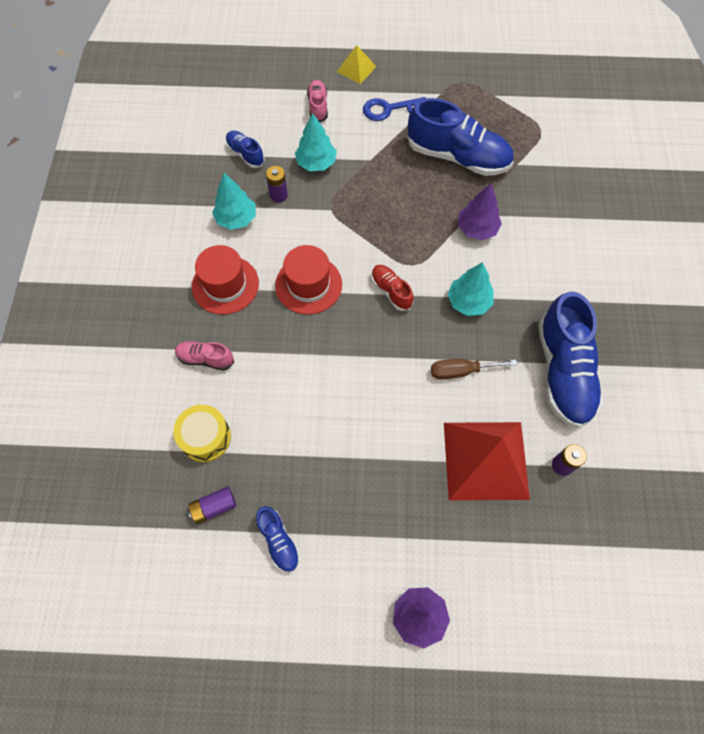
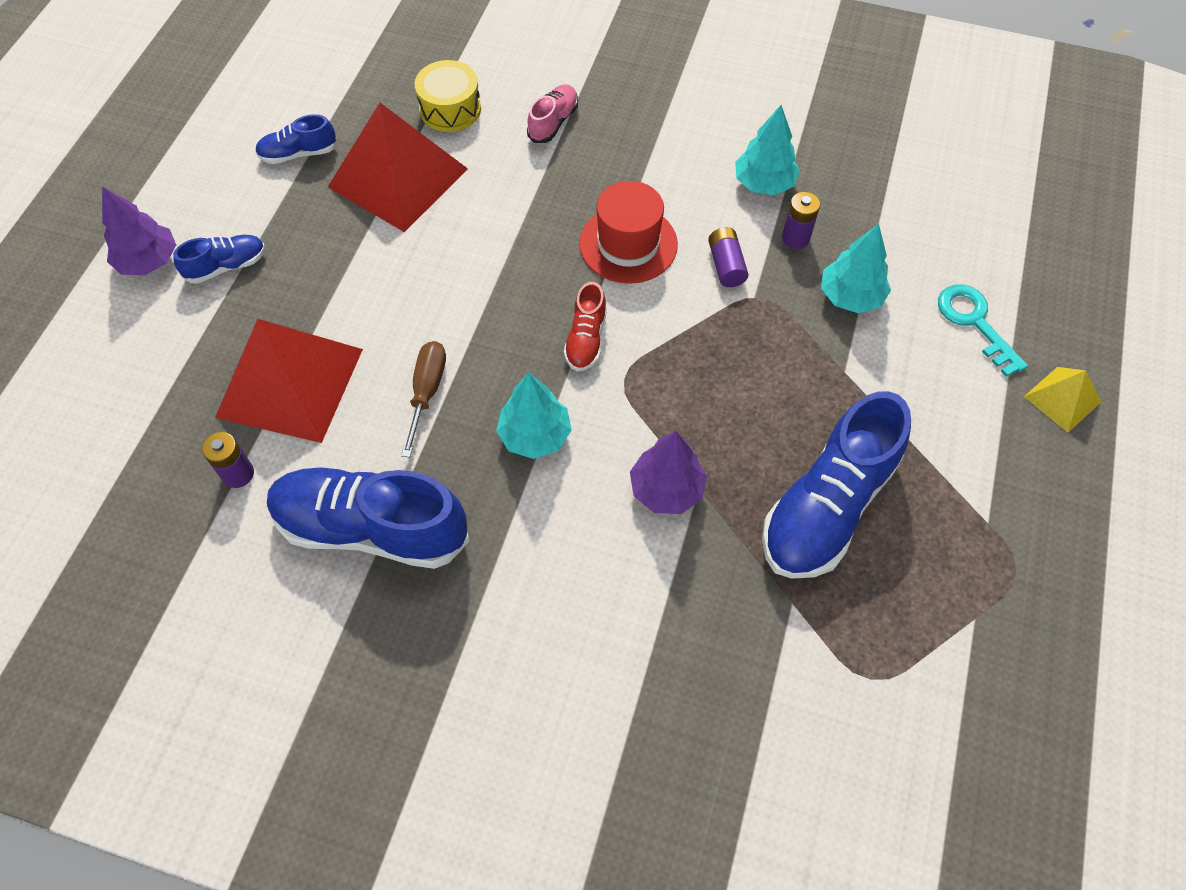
camera: 105 degrees right, 5 degrees down
(214, 507) = (364, 105): purple battery -> purple battery (726, 265)
(225, 285) = (656, 156): red hat -> none
(245, 154) = (883, 212): blue shoe -> blue shoe (226, 266)
(286, 452) = (398, 178): none -> red pyramid
(318, 106) = (974, 323): pink shoe -> turquoise key
(389, 109) = (956, 426): blue key -> none
(391, 291) = (586, 339): red shoe -> red shoe turned 120 degrees clockwise

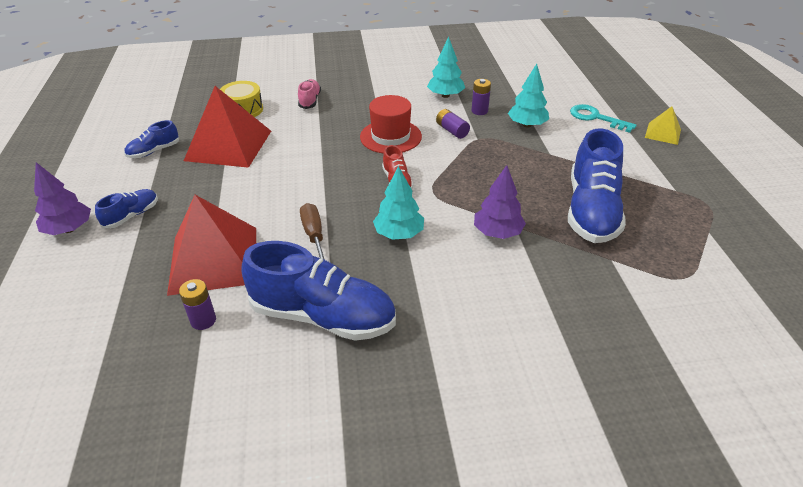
camera: 25 degrees left, 20 degrees down
(372, 528) = (323, 316): blue shoe -> blue shoe turned 150 degrees counterclockwise

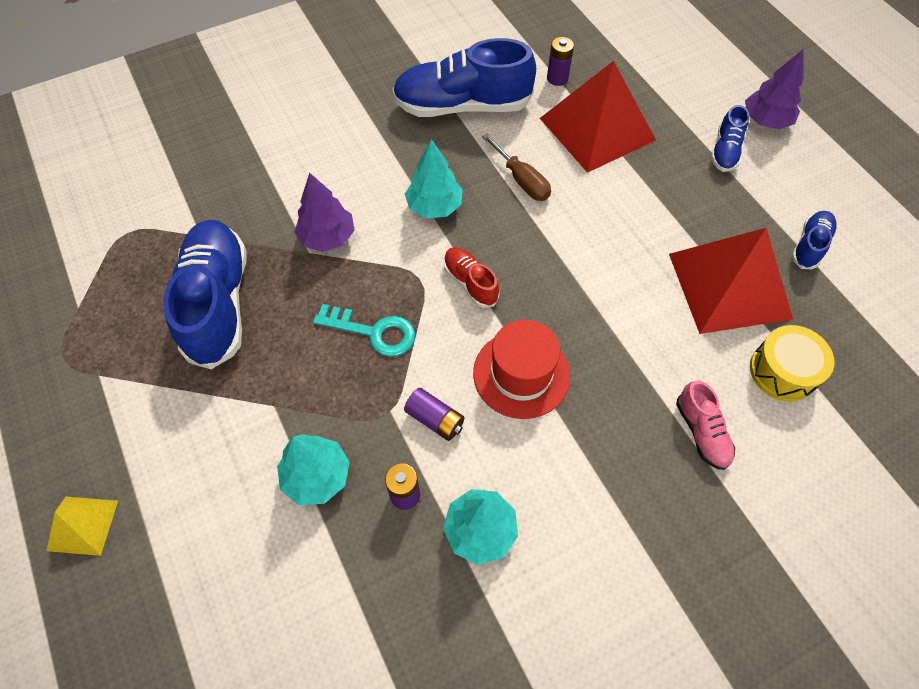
camera: 160 degrees right, 20 degrees up
(596, 118) = (196, 540): turquoise key -> turquoise key (373, 332)

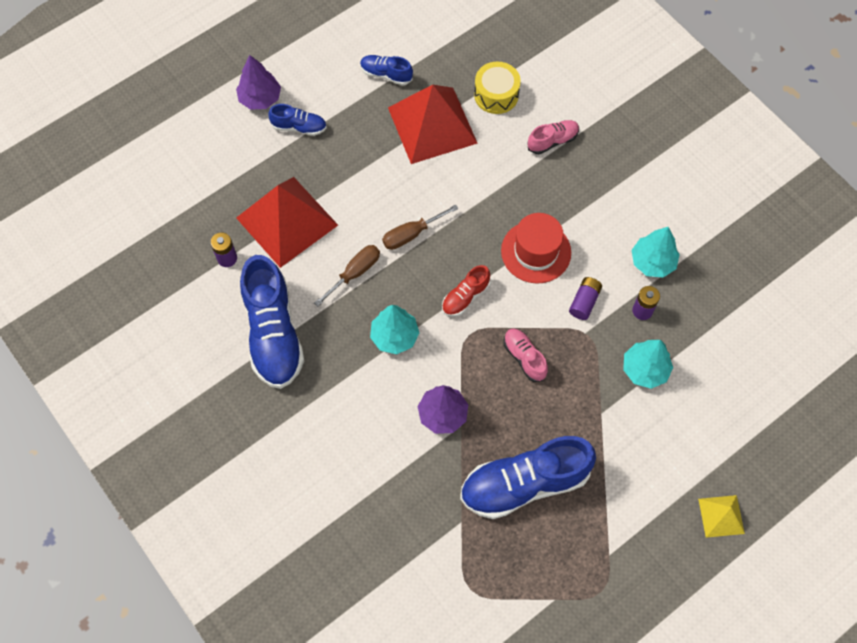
camera: 100 degrees left, 5 degrees up
(373, 332) = (524, 358): turquoise key -> pink shoe
(566, 240) = (411, 234): none -> brown screwdriver

